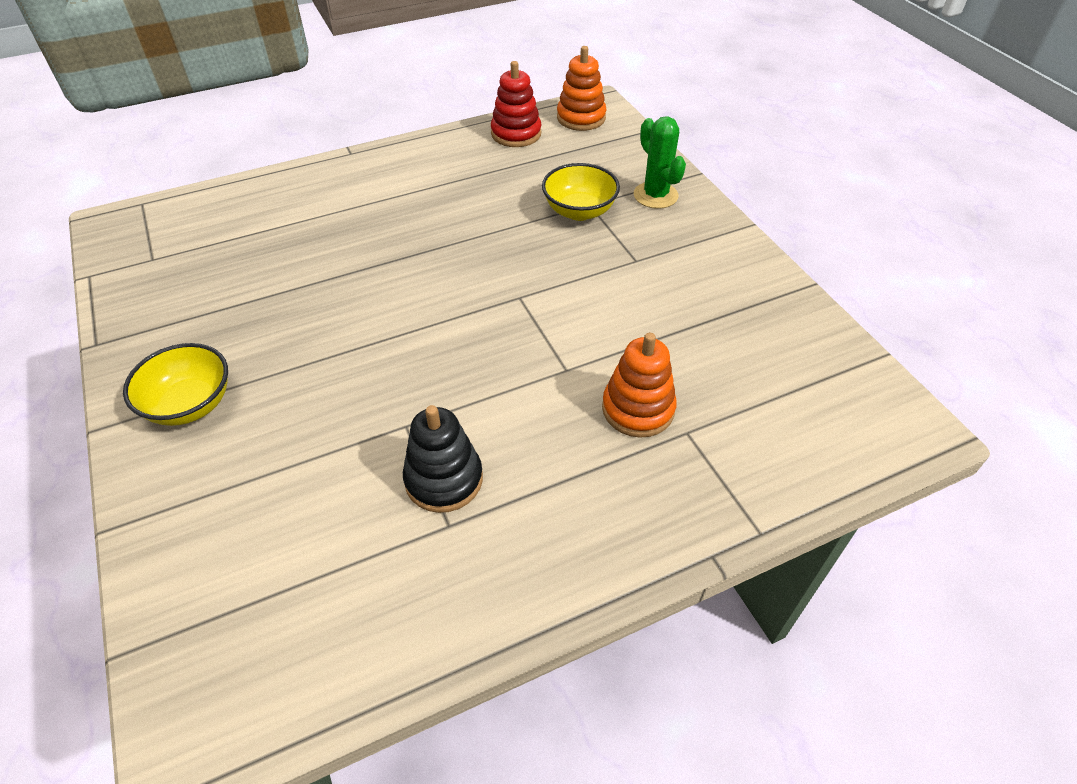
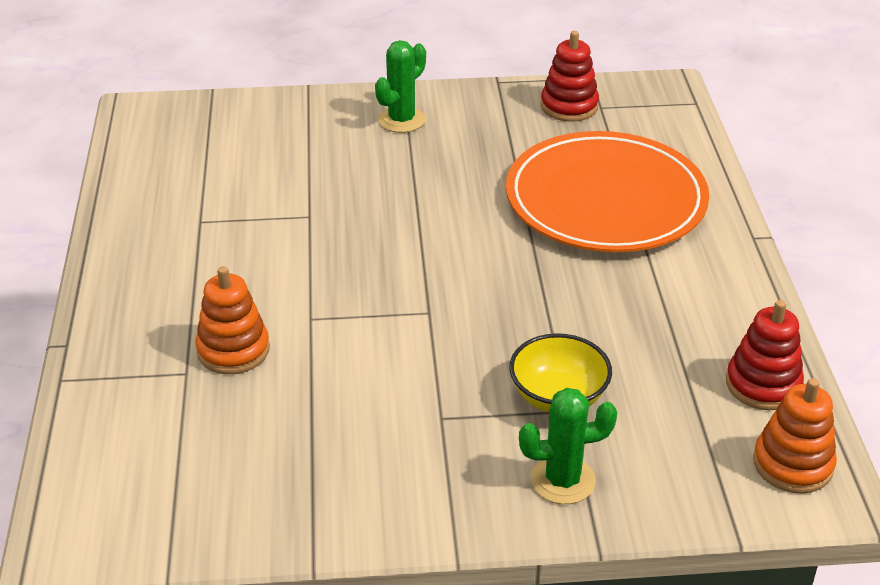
camera: 110 degrees right, 10 degrees down
(151, 280) = (569, 106): none -> red stacking toy
(190, 404) = (401, 120): yellow bowl -> green cactus
(318, 230) = (605, 200): none -> orange plate
(444, 479) = (242, 226): black stacking toy -> none

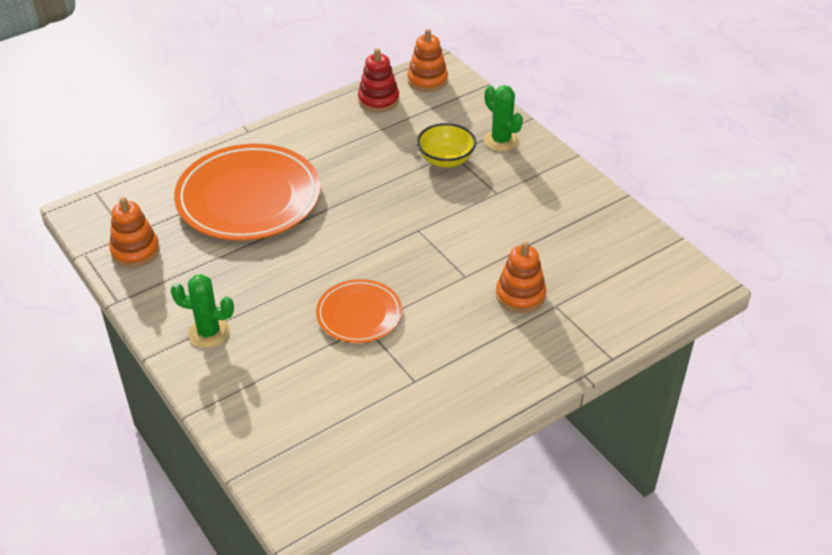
camera: 120 degrees left, 5 degrees up
(331, 217) = (359, 314): none -> orange plate
(569, 106) = (135, 251): red stacking toy -> orange stacking toy

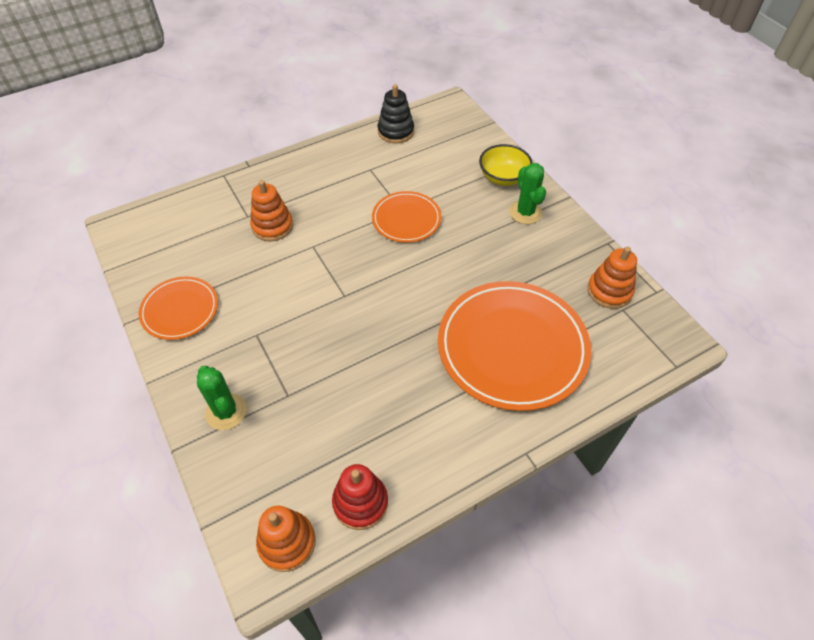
camera: 175 degrees left, 10 degrees up
(209, 332) = (525, 212): green cactus -> green cactus turned 60 degrees clockwise
(385, 449) = (395, 131): none -> black stacking toy
(446, 160) = (297, 386): yellow bowl -> yellow bowl (503, 178)
(581, 208) = (180, 310): none -> orange plate

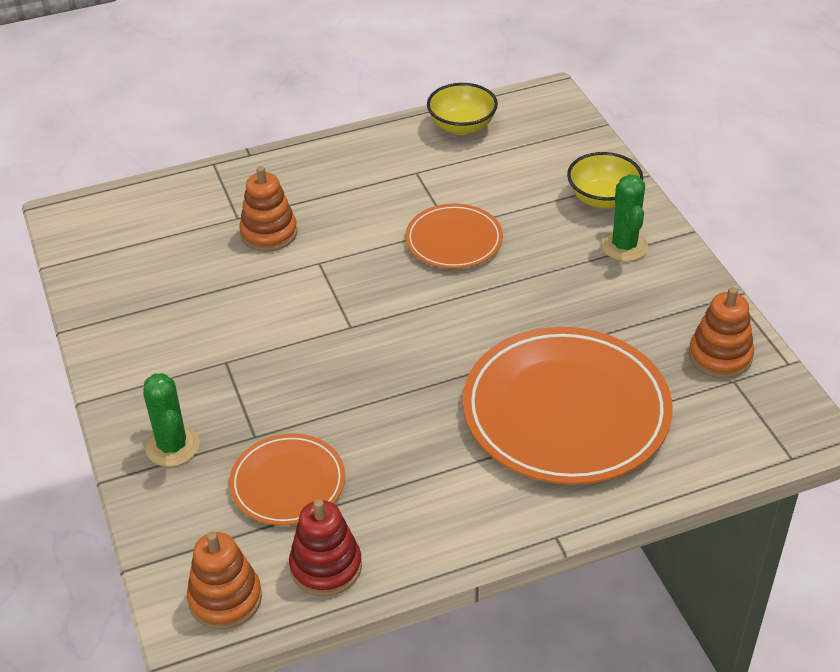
camera: 10 degrees right, 10 degrees down
(180, 310) = (131, 323): orange plate -> orange plate (288, 483)
(395, 131) = (462, 126): black stacking toy -> yellow bowl

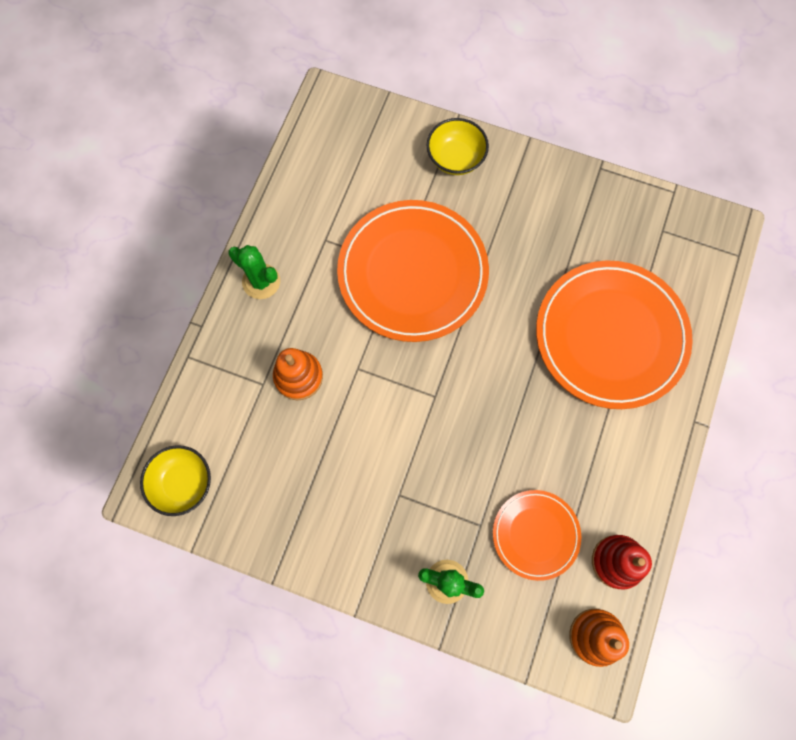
camera: 50 degrees left, 30 degrees up
(454, 240) = (412, 273): orange plate -> orange plate, size x1.87
(462, 126) = (305, 174): yellow bowl -> yellow bowl (183, 483)
(624, 246) = (508, 185): green cactus -> green cactus (261, 281)
(720, 356) = (639, 220): orange stacking toy -> none

